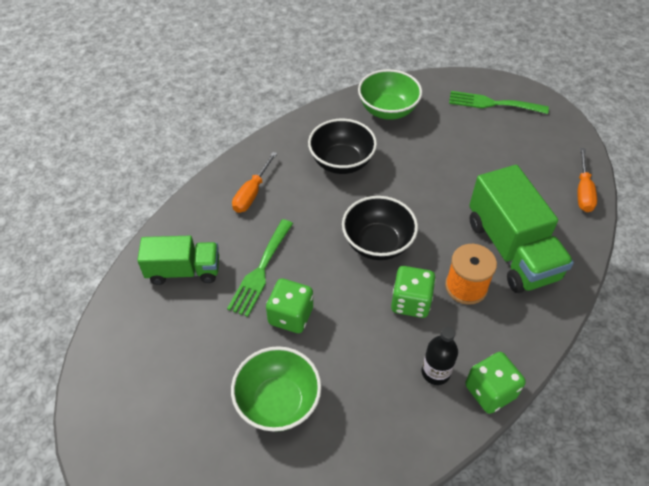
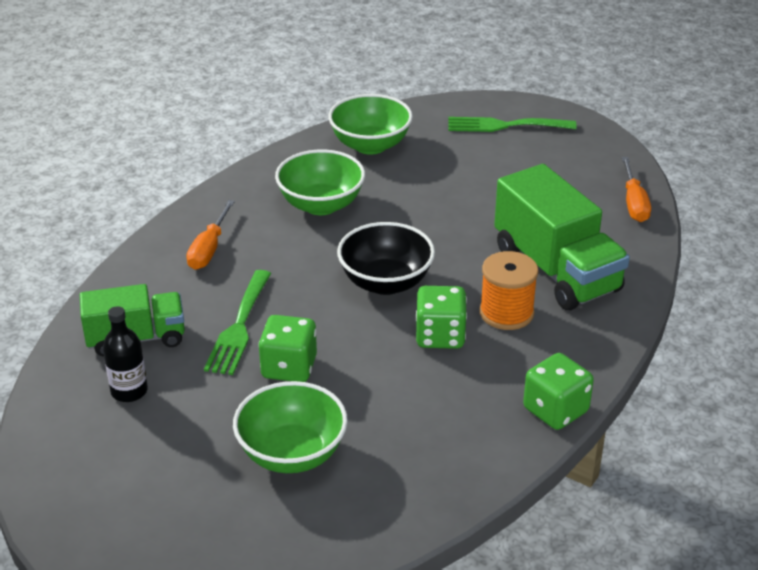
camera: 10 degrees left, 15 degrees down
(341, 162) = (321, 205): black bowl -> green bowl
(435, 372) = (485, 400): black bottle -> black bottle (129, 391)

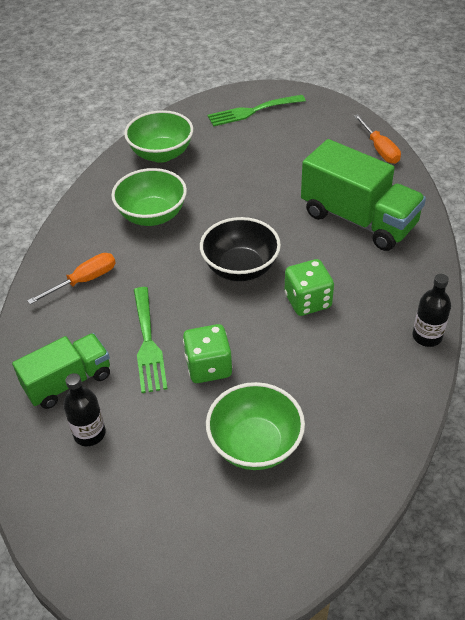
camera: 20 degrees left, 10 degrees up
(209, 249) = (84, 281): orange screwdriver -> orange screwdriver turned 120 degrees counterclockwise
(506, 313) = (344, 266): orange spool -> none
(555, 410) = (427, 336): green dice -> black bottle

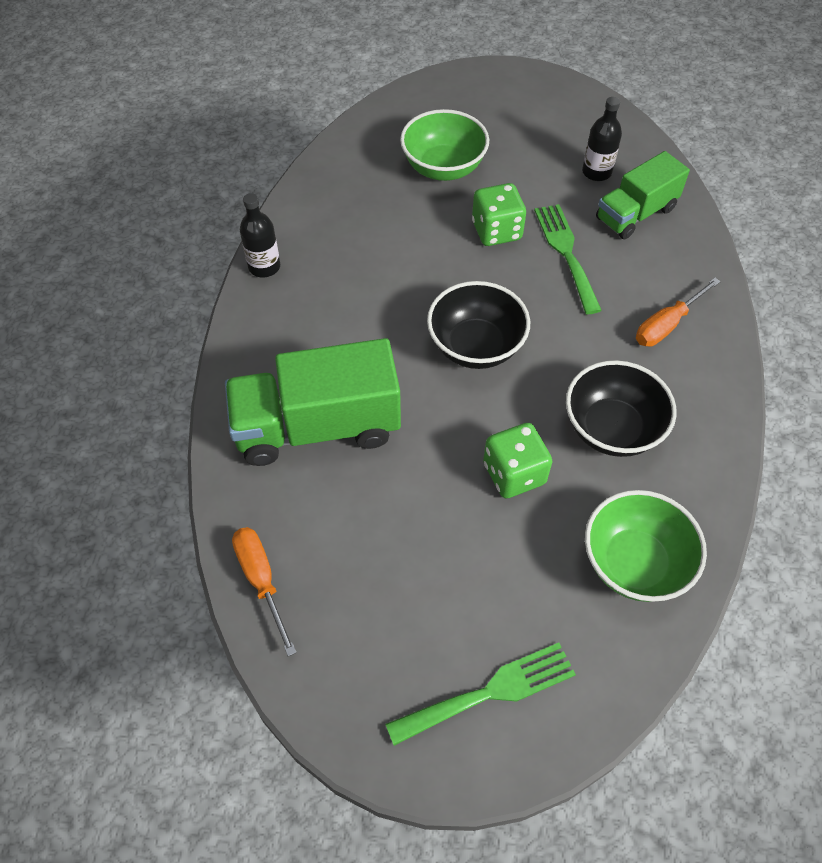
camera: 175 degrees right, 10 degrees up
(152, 215) = (612, 429): green bowl -> black bowl
(307, 301) = (392, 304): green dice -> green dice (514, 474)
(358, 219) = (317, 427): green truck -> green truck turned 45 degrees counterclockwise

